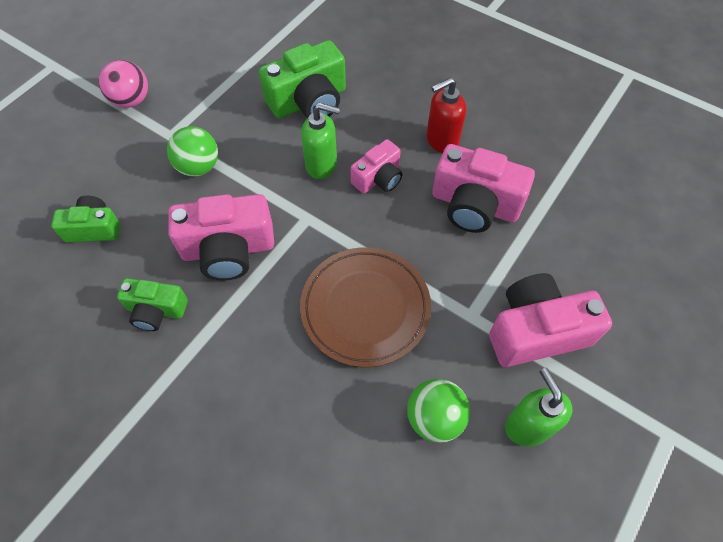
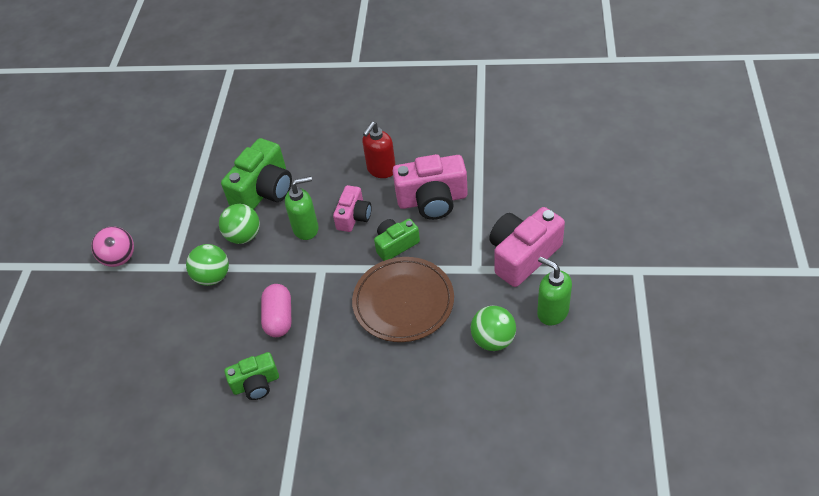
camera: 25 degrees left, 10 degrees down
(94, 228) = (163, 359): green camera -> green camera (396, 245)
(228, 249) = (279, 318): pink camera -> pink capsule
(257, 140) = (244, 236): none -> green ball

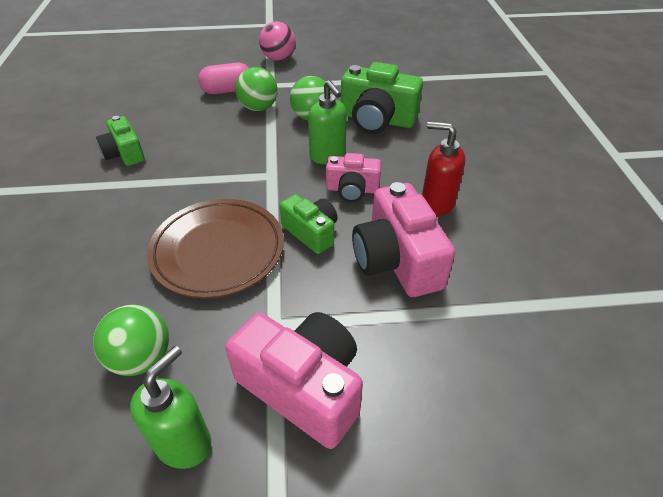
camera: 75 degrees right, 5 degrees down
(279, 318) = (204, 155): pink capsule -> pink capsule (227, 91)

